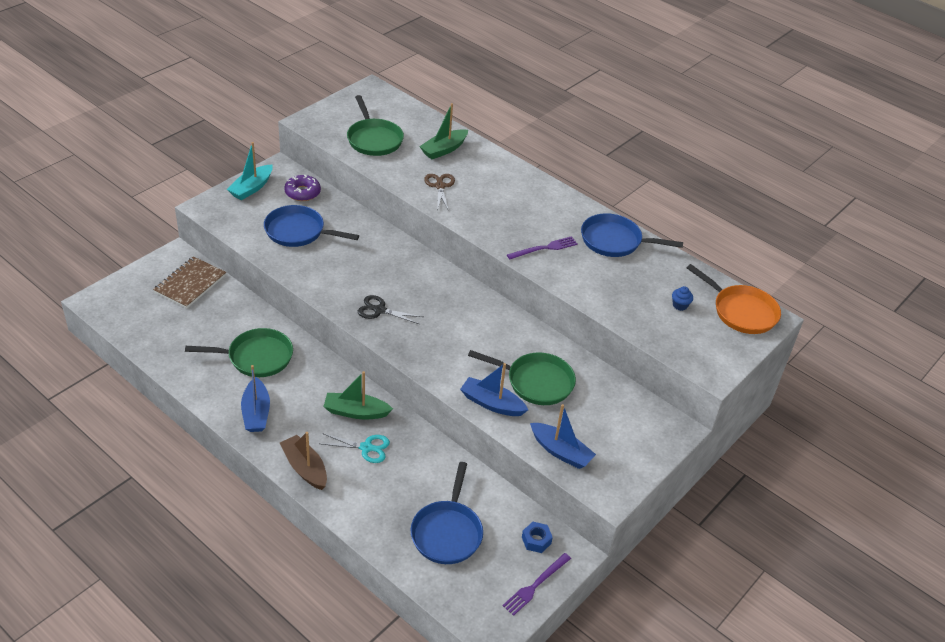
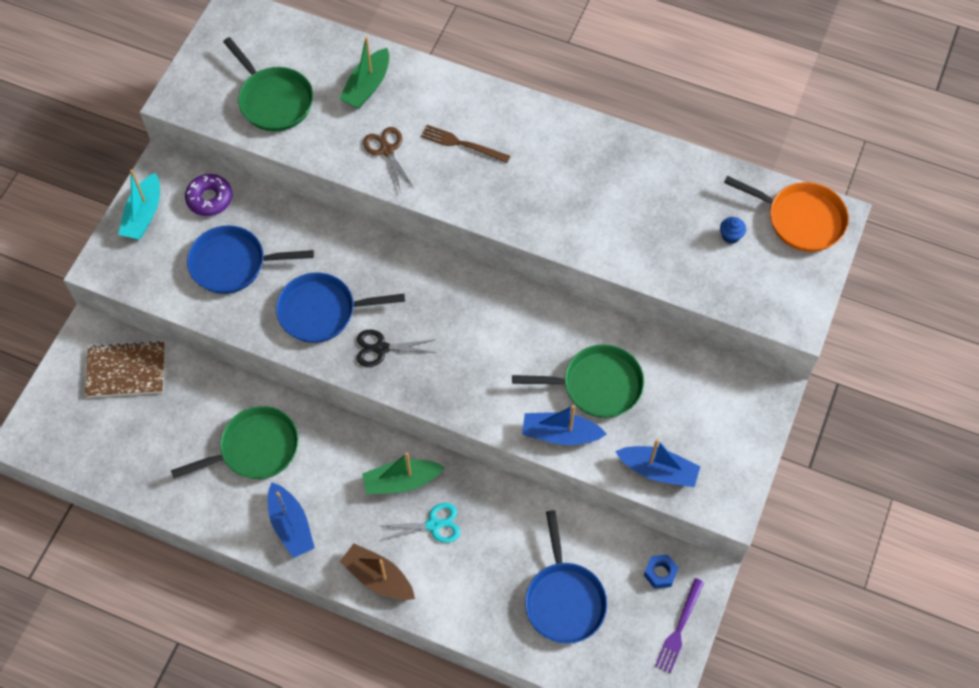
camera: 15 degrees left, 20 degrees up
(190, 284) = (126, 371): brown notebook -> brown notebook turned 75 degrees clockwise
(496, 198) = (462, 144): none -> brown fork
(544, 248) = (548, 205): purple fork -> none
(614, 241) = (624, 163): blue pan -> blue pan (322, 311)

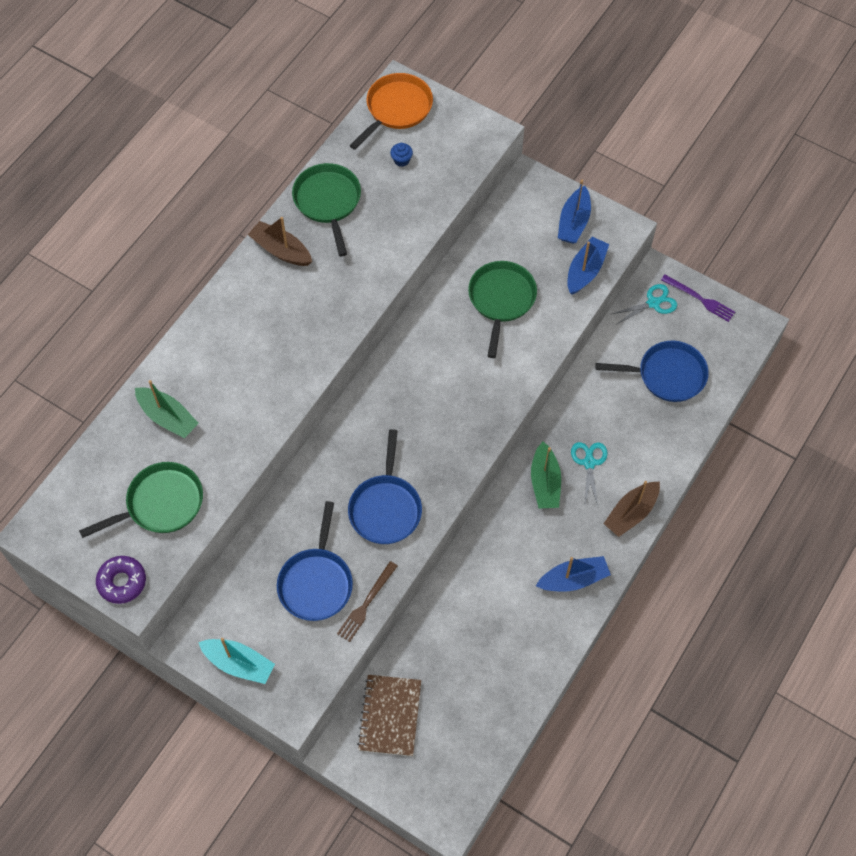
camera: 80 degrees left, 0 degrees up
(210, 199) = (235, 598): purple donut -> purple donut (122, 582)
(255, 448) = (493, 602): green pan -> green pan (328, 202)
(381, 348) = (434, 462): black scissors -> none
(387, 150) = (247, 409): brown scissors -> none
(462, 144) = (257, 345): brown fork -> brown fork (366, 604)
(560, 434) = (542, 335): blue boat -> blue boat (573, 222)
(582, 143) = (281, 250): none -> brown boat
(660, 573) = (653, 303): blue nut -> turquoise scissors

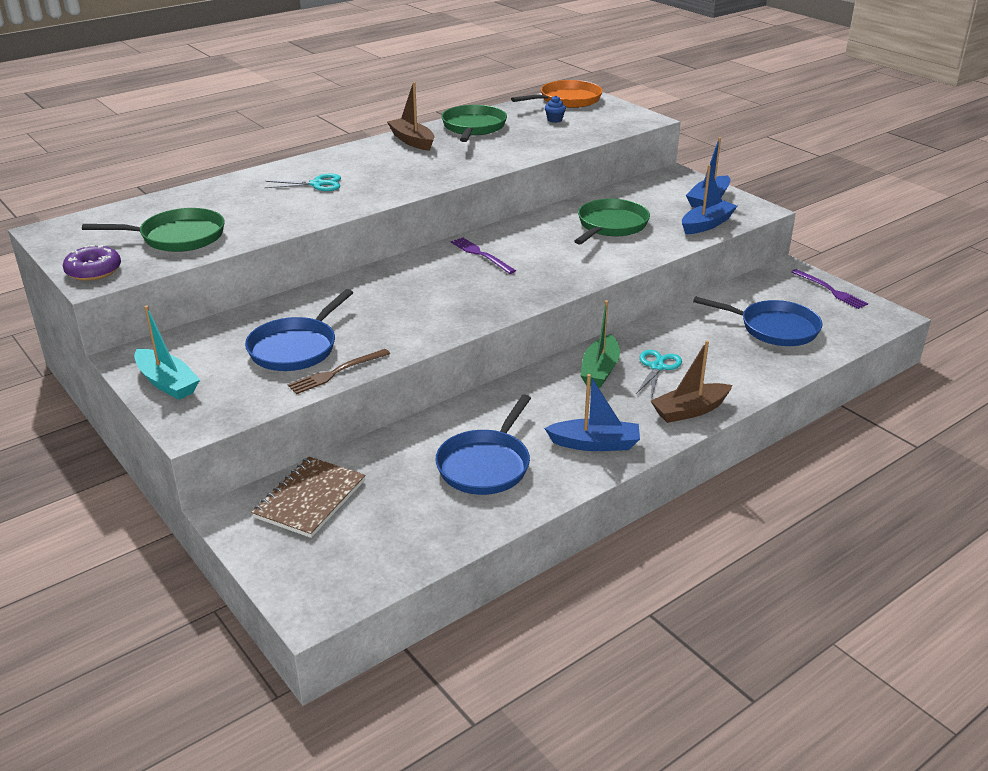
camera: 20 degrees right, 30 degrees down
(168, 417) = (232, 197): green boat -> none
(385, 508) = (407, 317): blue pan -> blue pan (485, 465)
(405, 388) = (481, 255): none -> purple fork
(653, 303) = (777, 284): turquoise scissors -> turquoise scissors (317, 184)

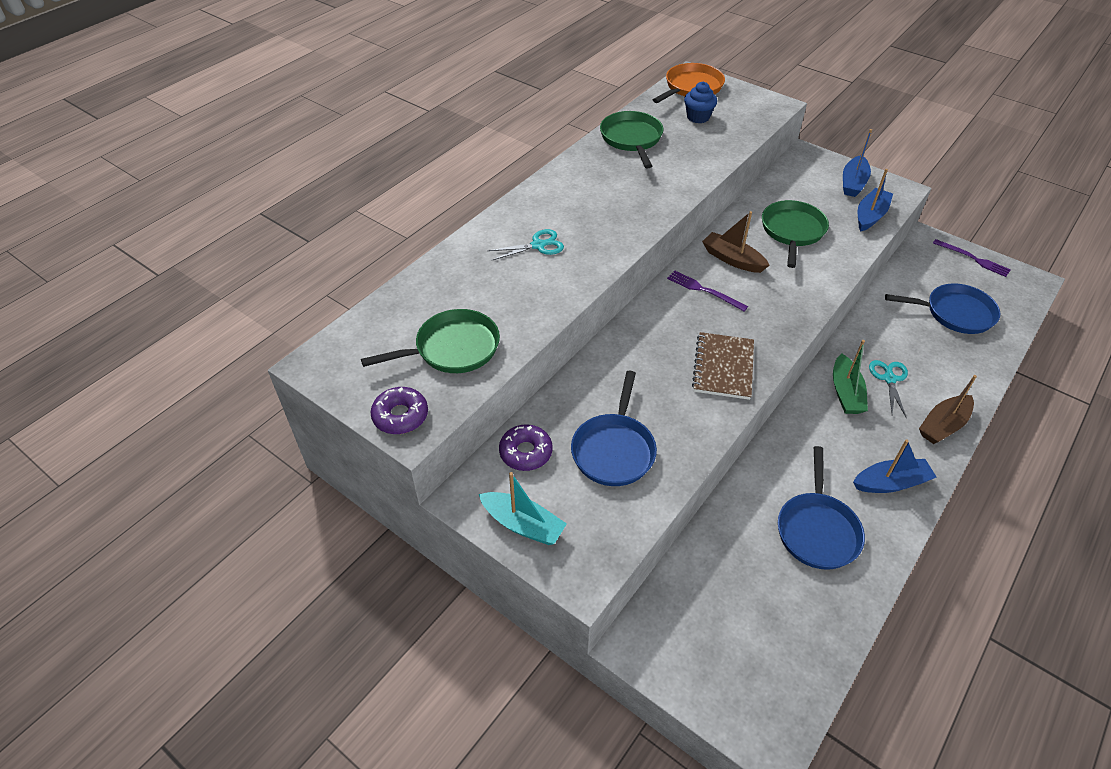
camera: 15 degrees left, 15 degrees up
(211, 337) = (526, 452): none -> purple donut
(310, 499) = (693, 609): brown notebook -> brown notebook (723, 367)
(336, 372) = (670, 474): brown fork -> none
(412, 141) = (588, 167): brown boat -> brown boat (732, 259)
(554, 120) = (698, 117): blue cupcake -> blue cupcake, size x1.60

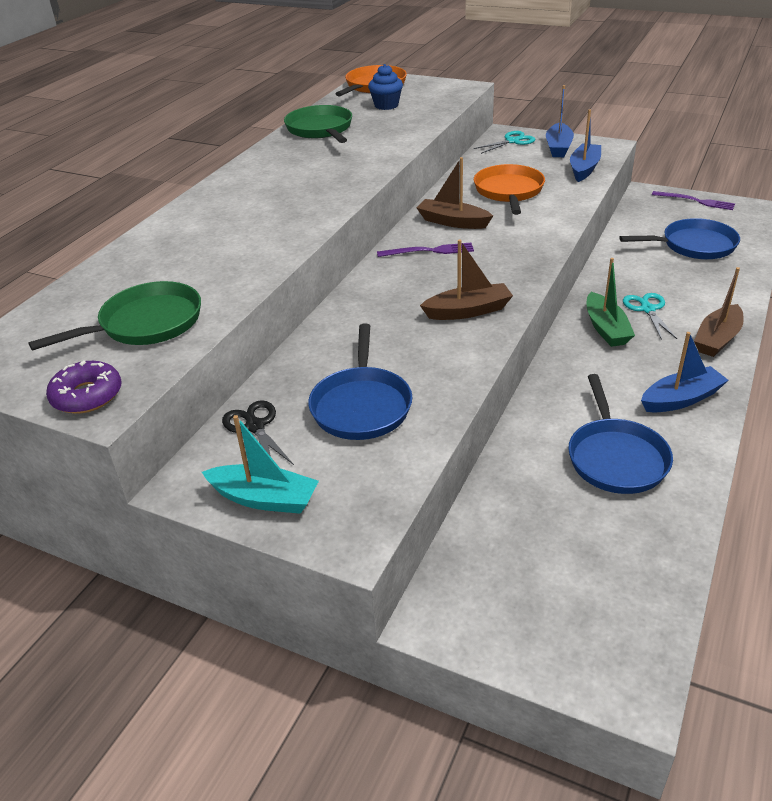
camera: 10 degrees left, 10 degrees down
(526, 452) = (255, 426): purple donut -> black scissors
(538, 245) = (234, 223): turquoise scissors -> turquoise scissors (512, 141)
(704, 290) = (429, 251): purple fork -> purple fork turned 150 degrees clockwise
(723, 367) = (468, 311): brown notebook -> brown boat
(792, 231) = (509, 191): green pan -> orange pan

